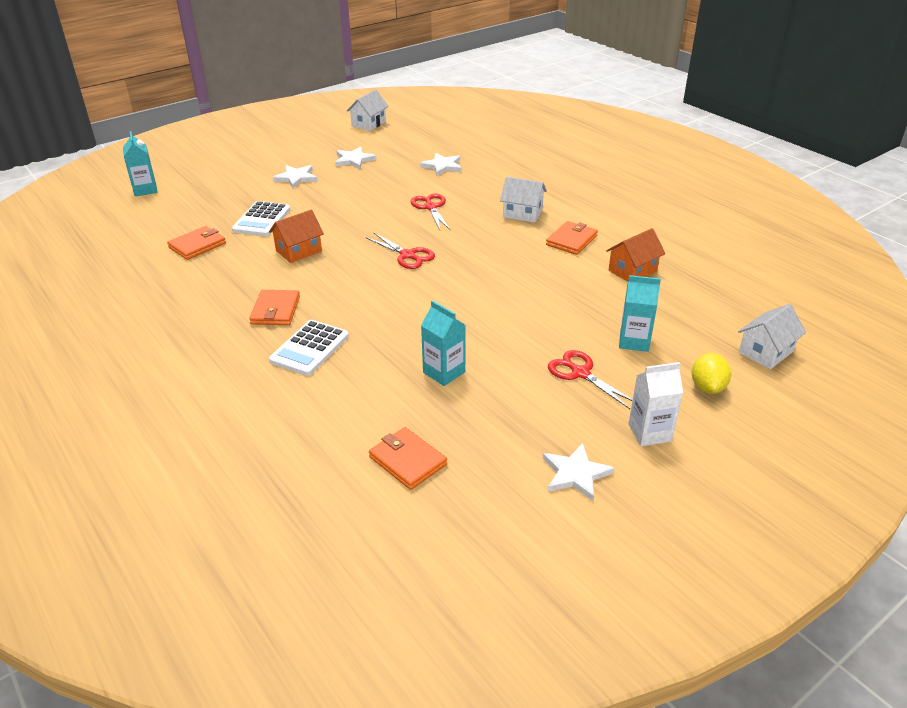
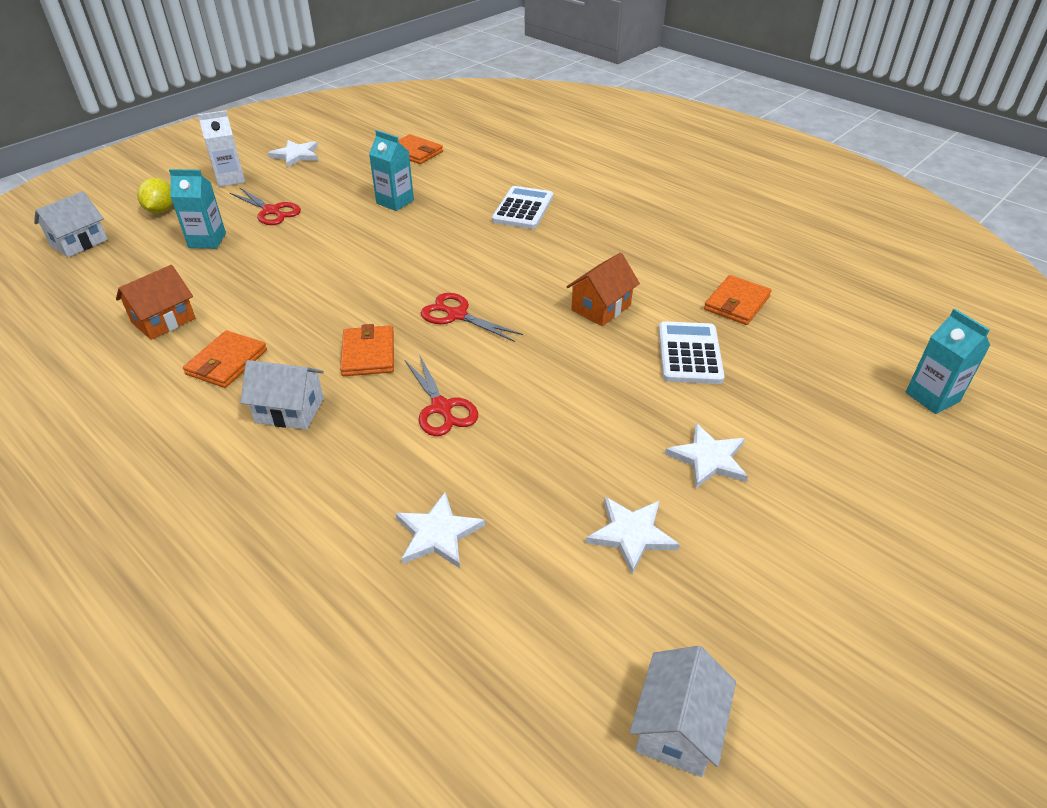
camera: 170 degrees right, 5 degrees up
(275, 310) = (578, 237): orange wallet -> orange wallet (368, 354)

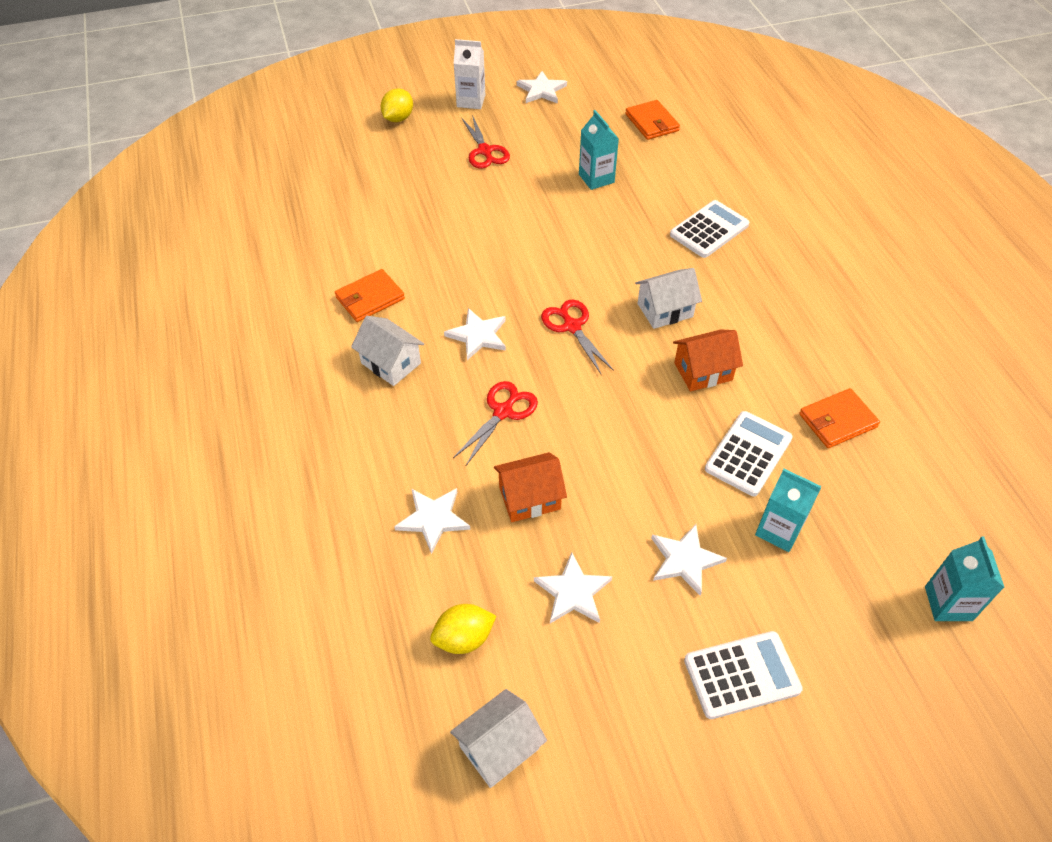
camera: 30 degrees right, 10 degrees up
(79, 242) = (322, 132): white house -> white house (665, 310)
(163, 320) = (345, 238): orange house -> orange house (529, 498)
(207, 241) = (417, 166): turquoise carton -> turquoise carton (778, 530)
(368, 354) = (478, 335): orange wallet -> white star
(441, 407) = (503, 412): red scissors -> red scissors turned 150 degrees counterclockwise
(556, 635) = (464, 638): none -> yellow lemon
(836, 531) = (741, 675): none -> white calculator

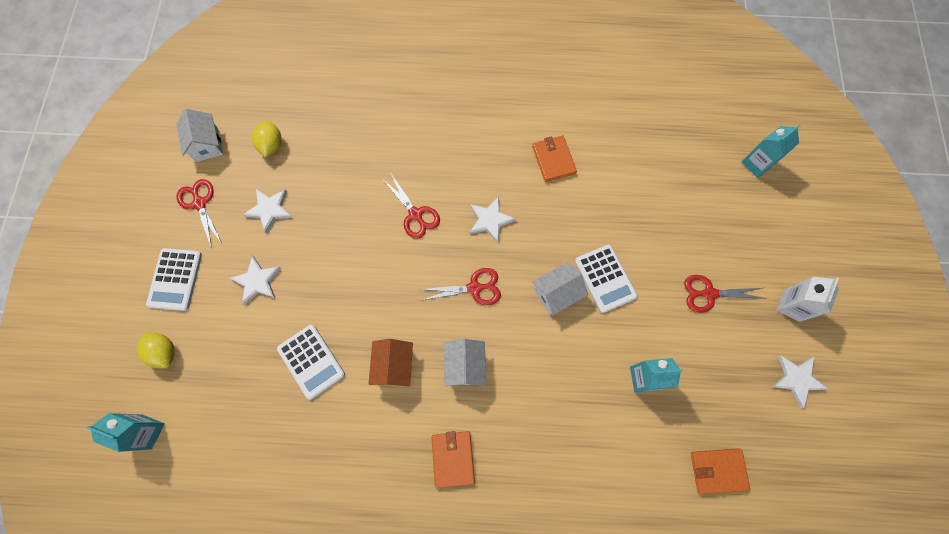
camera: 110 degrees right, 20 degrees up
(391, 363) = (486, 158): white house -> white house (556, 293)
(398, 118) = (776, 234): yellow lemon -> yellow lemon (164, 352)
(433, 519) = (353, 151): white star -> none
(529, 498) = (342, 208): orange house -> none
(608, 702) = (199, 203): none -> red scissors
(709, 230) = (545, 450): white calculator -> white calculator (605, 278)
(778, 530) = (247, 350): turquoise carton -> turquoise carton (757, 163)
(837, 420) = (308, 444): orange wallet -> orange wallet (453, 458)

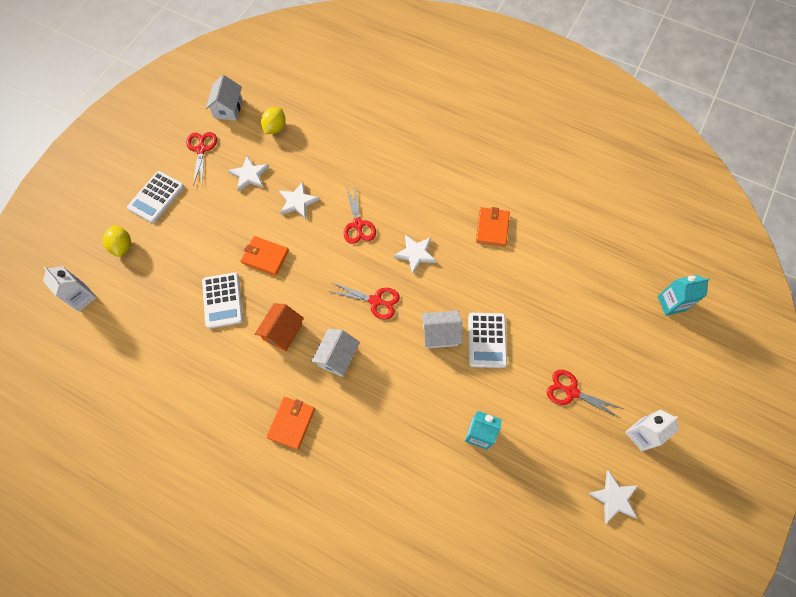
camera: 25 degrees right, 5 degrees down
(146, 431) = (82, 297): turquoise carton -> white carton
(257, 281) = (213, 224): white star -> white star (297, 202)
(717, 470) = (503, 538): orange wallet -> orange wallet (265, 256)

